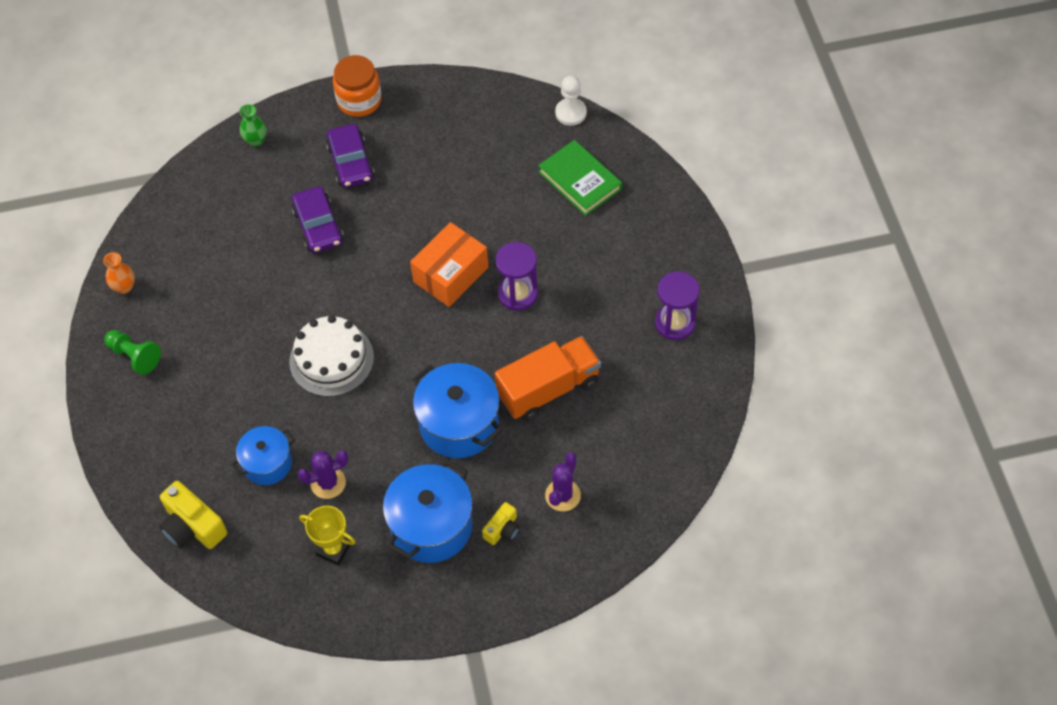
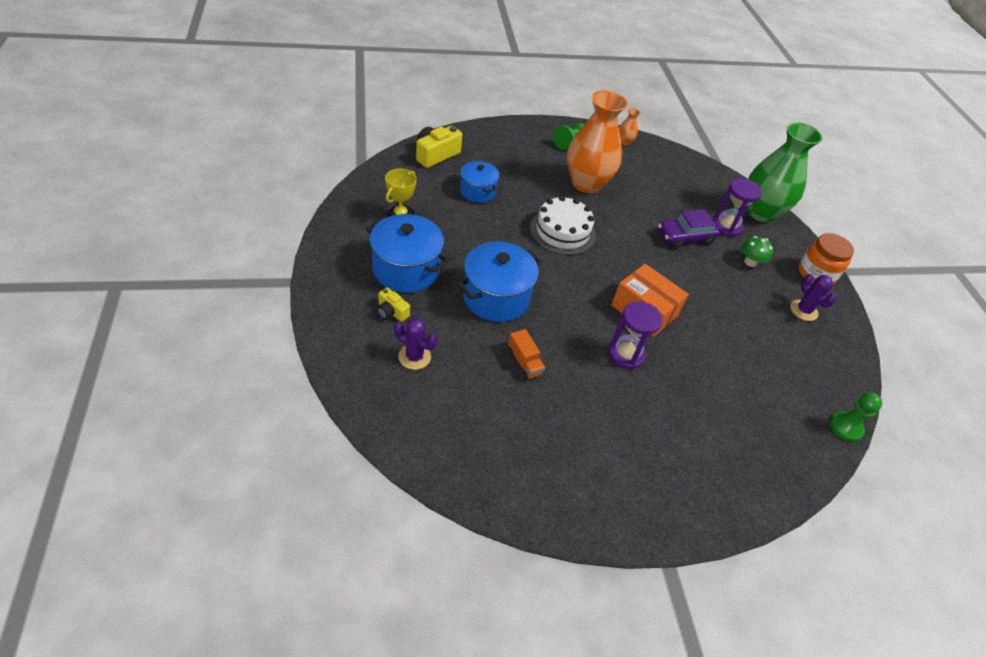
camera: 85 degrees right, 10 degrees down
(229, 334) = (586, 184): none -> orange vase
(256, 140) = (761, 212): green vase -> green vase, size x2.49
(328, 483) = (456, 219): purple cactus -> purple cactus (803, 310)
(351, 163) = (750, 262): purple car -> green mushroom
(548, 389) = (524, 362): orange truck -> orange truck, size x0.50
(571, 113) = (845, 427): white pawn -> green pawn
(580, 180) = (762, 422): green book -> none
(675, 323) = (594, 480): purple hourglass -> purple hourglass (726, 226)

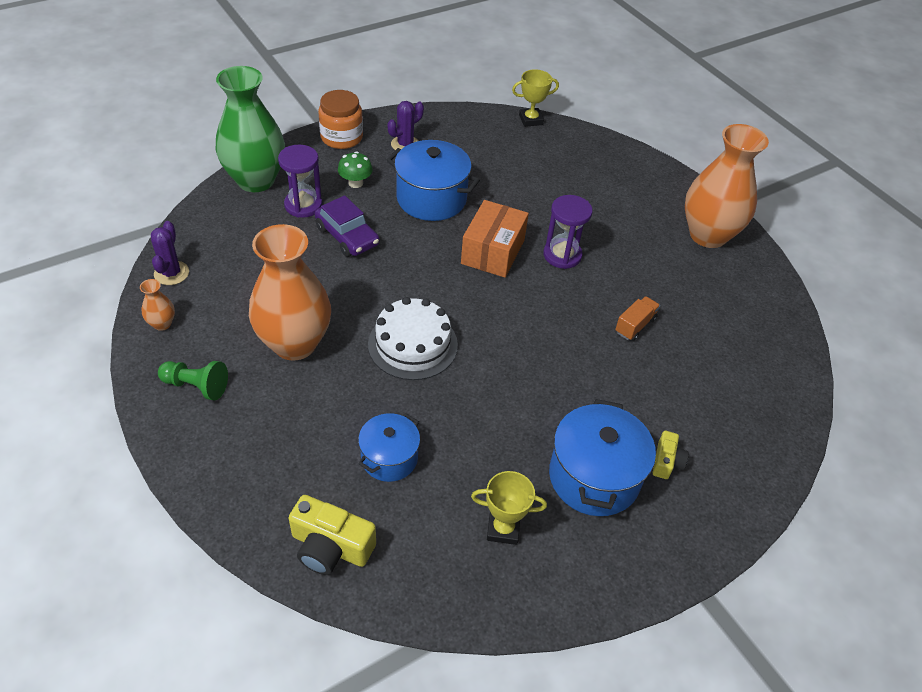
camera: 110 degrees left, 0 degrees up
(414, 357) = (704, 415): purple cactus -> purple cactus (171, 273)
(496, 297) = (569, 374): blue pot -> blue pot (431, 199)
(619, 493) = (708, 235): none -> orange vase
(845, 427) = (531, 120): green pawn -> yellow trophy

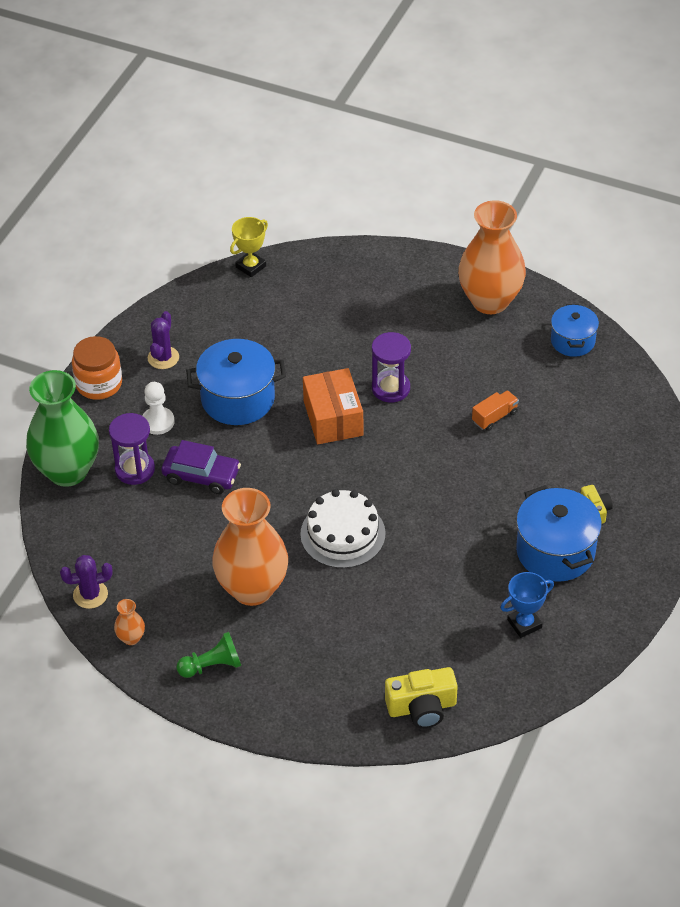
camera: 30 degrees left, 0 degrees up
(171, 273) = (90, 595): purple cactus -> purple cactus turned 75 degrees counterclockwise
(355, 183) = (158, 422): green mushroom -> white pawn
(389, 458) = (405, 626): blue pot -> blue pot (572, 341)
(503, 529) = (524, 624): yellow trophy -> blue trophy
(635, 325) = (494, 417): orange truck -> orange truck turned 45 degrees clockwise

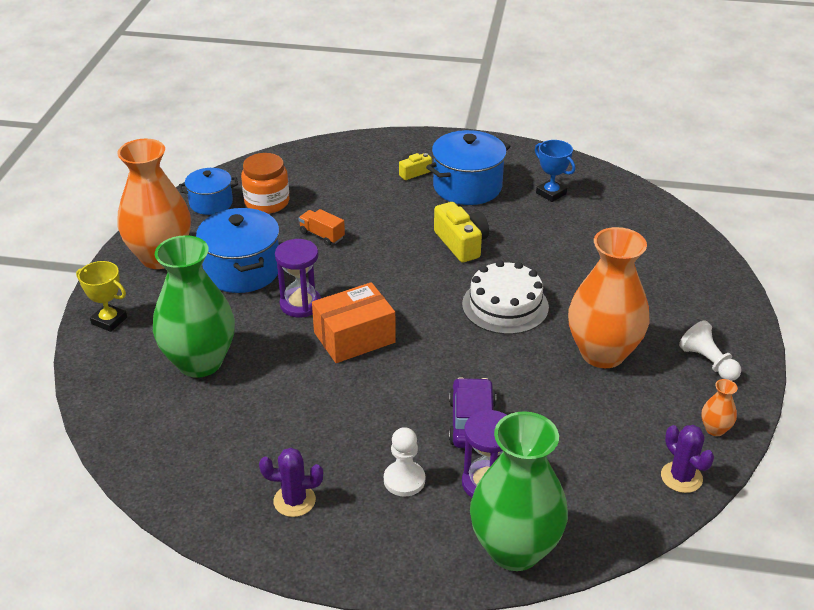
camera: 105 degrees left, 10 degrees down
(99, 384) = (356, 557): orange jar -> orange jar (267, 202)
(212, 666) = (708, 362): green pawn -> white pawn
(238, 399) = (346, 417): blue pot -> blue pot (242, 270)
(251, 266) = (115, 451): yellow trophy -> yellow trophy (109, 321)
(334, 317) = (200, 362): none -> green vase
(422, 707) = (666, 233): yellow camera -> yellow camera (461, 243)

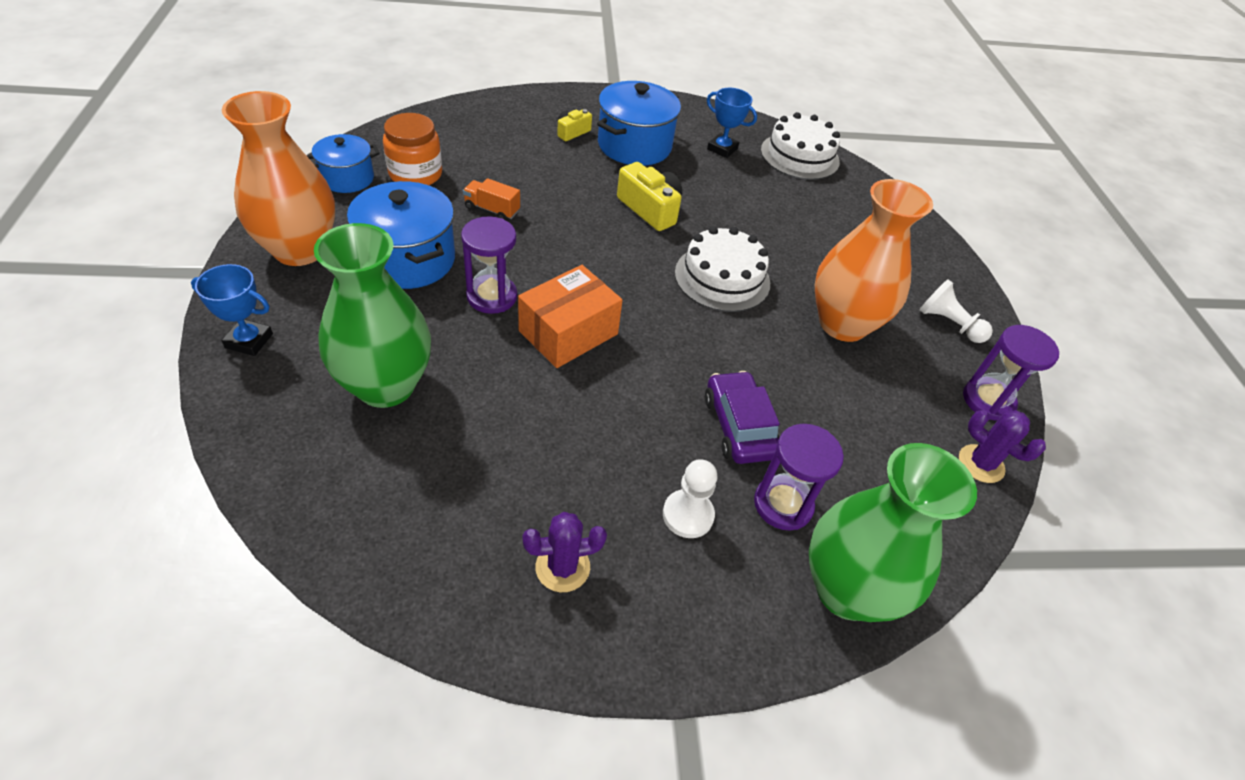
camera: 20 degrees left, 10 degrees up
(109, 321) = (249, 341): yellow trophy -> blue trophy
(626, 203) = (799, 156): none -> white cake
(715, 429) = (988, 400): orange vase -> purple hourglass

